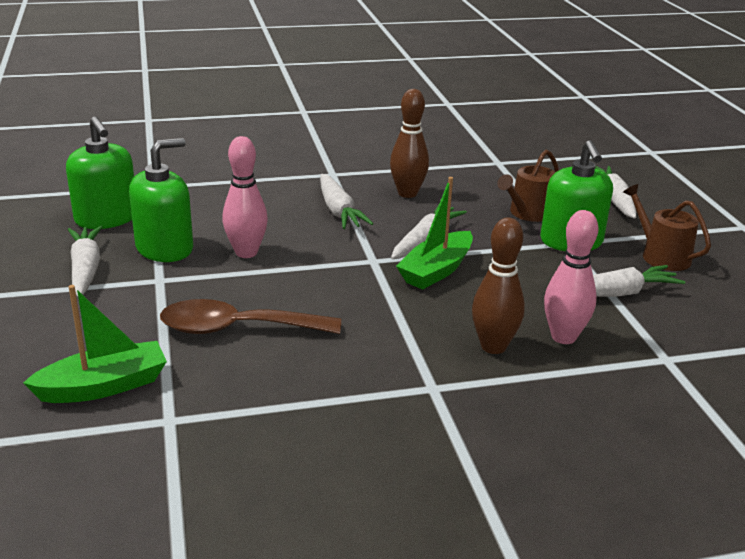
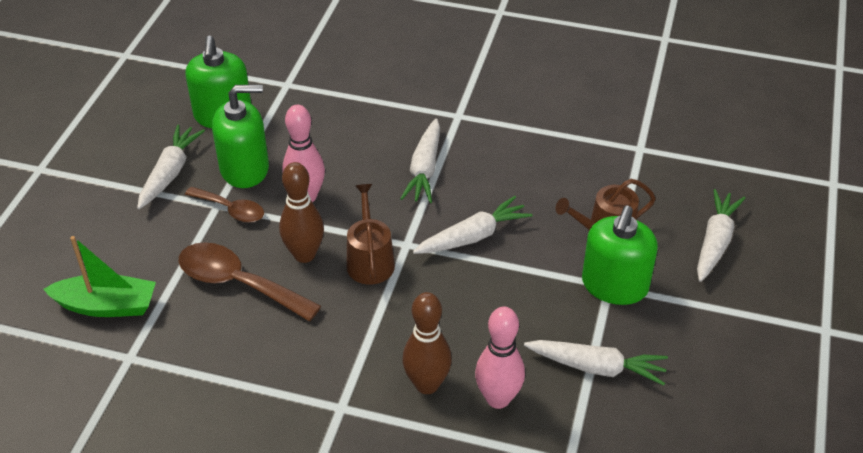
camera: 30 degrees right, 15 degrees up
(178, 279) = (231, 210): none -> brown spoon
(407, 193) = (508, 166): brown bowling pin -> brown bowling pin (304, 255)
(436, 270) = (452, 277): green boat -> none
(661, 255) = (690, 336): brown watering can -> brown watering can (370, 260)

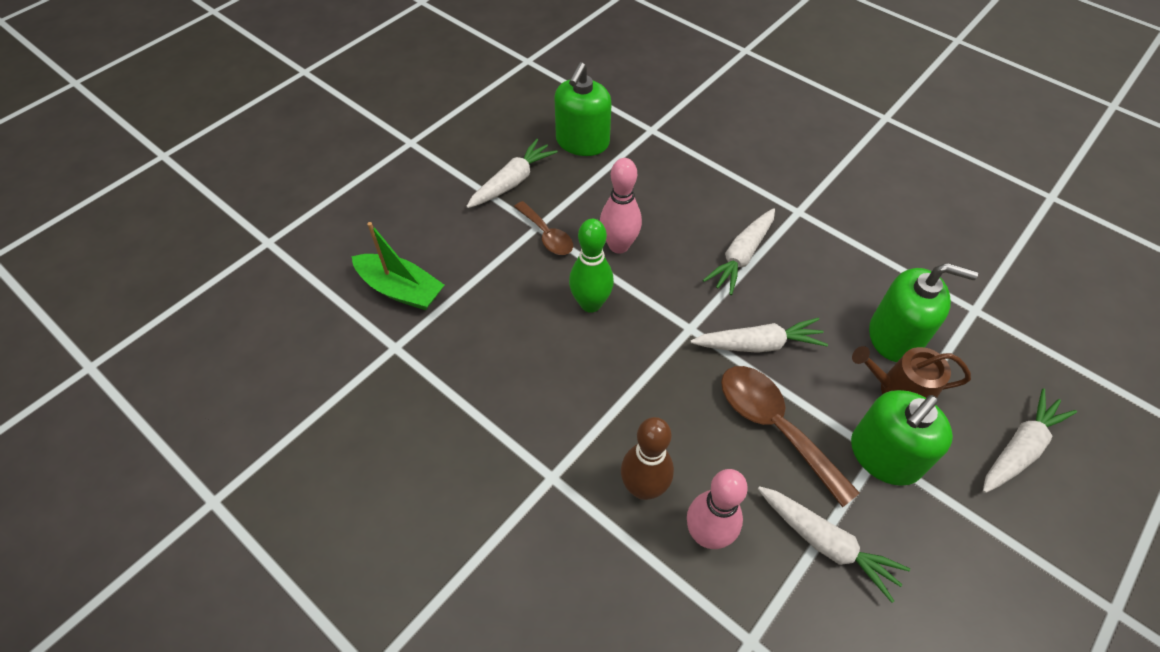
camera: 25 degrees right, 10 degrees up
(238, 283) = (519, 310): brown spoon -> brown spoon (774, 426)
(245, 169) = (577, 199): green soap dispenser -> green soap dispenser (895, 336)
(304, 255) = (590, 304): brown bowling pin -> green bowling pin
(370, 260) = (648, 332): brown watering can -> none

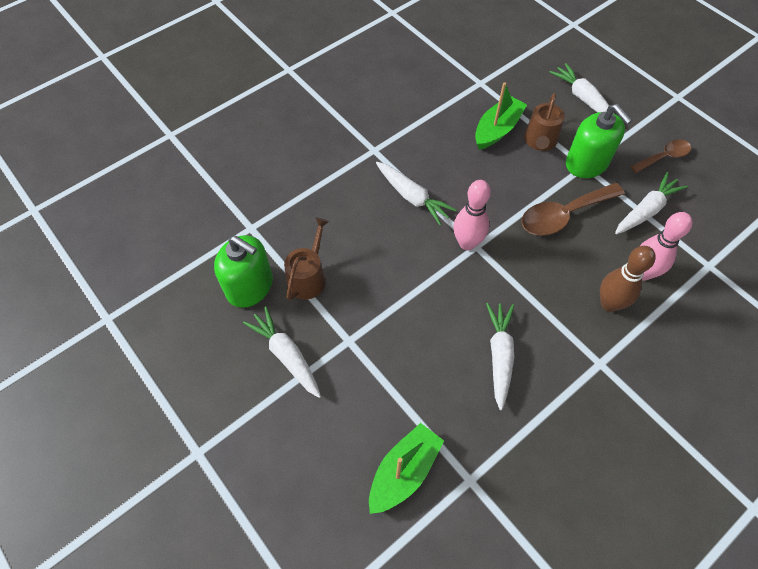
camera: 80 degrees left, 5 degrees up
(547, 235) = (362, 334): brown spoon -> brown spoon (664, 157)
(590, 304) = (444, 311): green bowling pin -> none
(604, 183) = (308, 277): none -> brown watering can
(619, 246) = (385, 279): pink bowling pin -> pink bowling pin (467, 243)
(758, 344) = (496, 207): white carrot -> white carrot (499, 355)
(895, 336) = (497, 129): green soap dispenser -> green boat

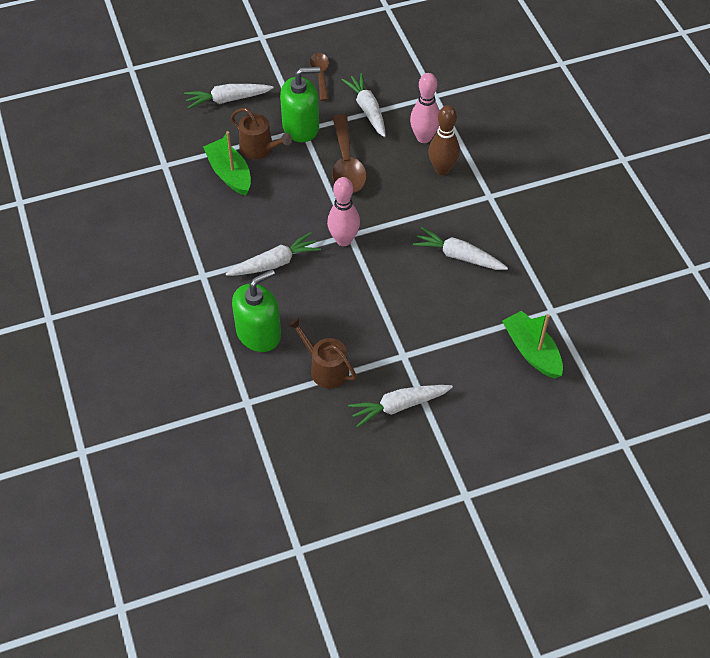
camera: 70 degrees left, 5 degrees down
(250, 286) = (315, 418): green soap dispenser -> green soap dispenser (258, 333)

